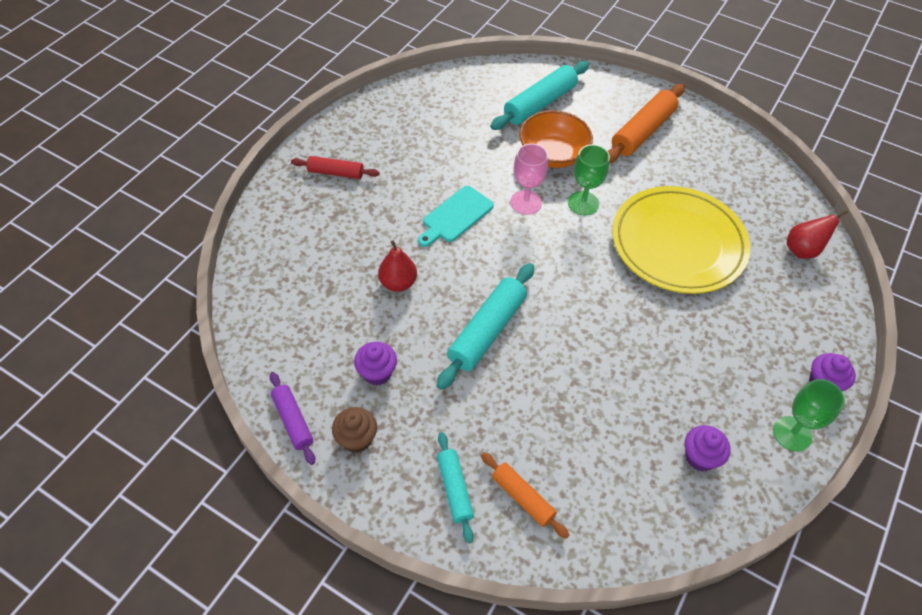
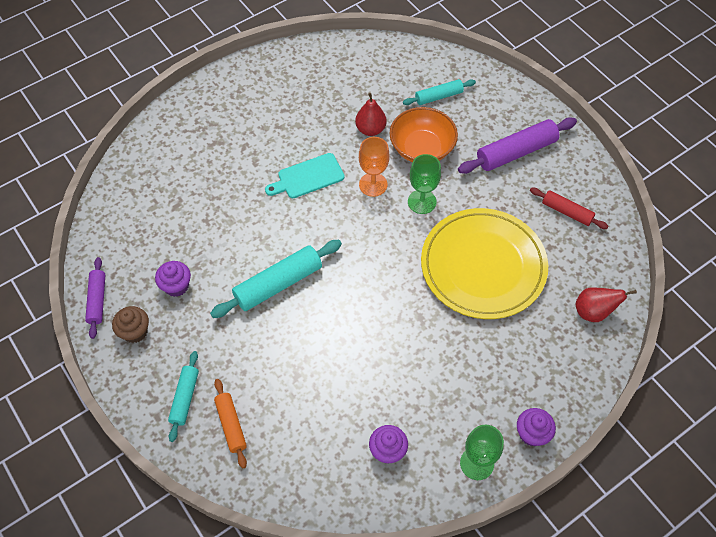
camera: 25 degrees right, 5 degrees up
(335, 173) = (232, 107): red rolling pin -> red rolling pin (566, 212)
(398, 283) = (231, 219): red pear -> red pear (370, 129)
(526, 202) = (373, 184): pink goblet -> orange goblet
(540, 104) = (438, 96): turquoise rolling pin -> turquoise rolling pin, size x0.60
(642, 131) = (516, 152): orange rolling pin -> purple rolling pin

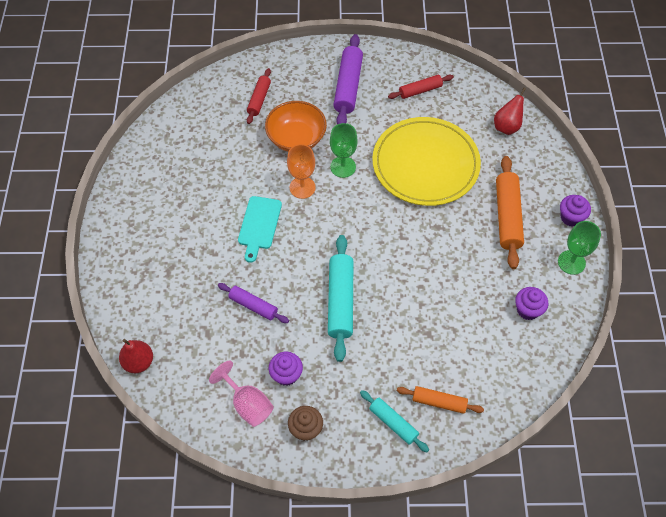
camera: 55 degrees left, 0 degrees up
(97, 300) = (253, 443): purple rolling pin -> purple rolling pin (253, 306)
(130, 274) = (248, 404): none -> pink goblet
(370, 129) = (251, 159): red pear -> red pear (139, 362)
(438, 96) = (259, 99): turquoise rolling pin -> red rolling pin
(483, 372) = (507, 216): none -> orange rolling pin

